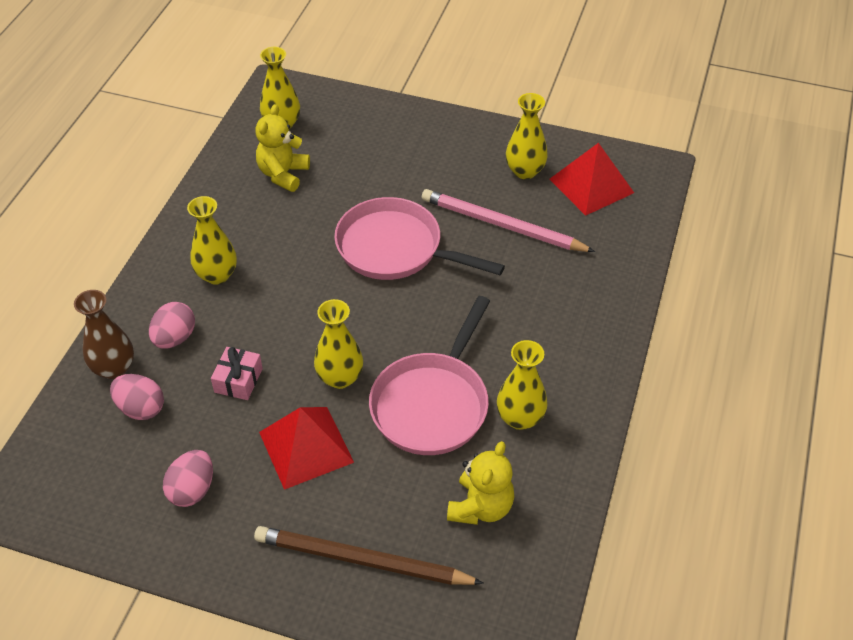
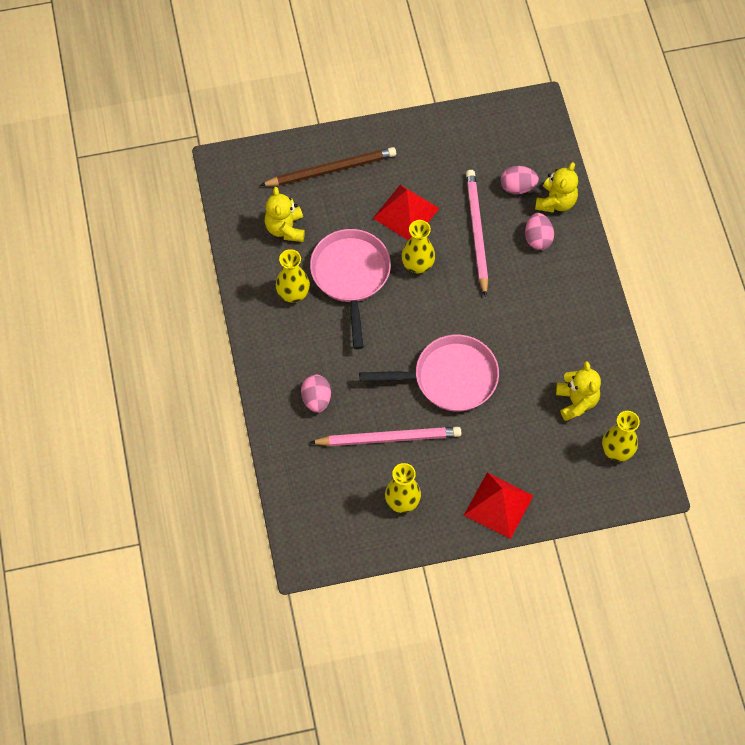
camera: 150 degrees right, 15 degrees up
(114, 368) = (556, 202): brown vase -> yellow teddy bear
(192, 490) = (449, 159): pink egg -> pink egg (316, 399)
(217, 275) = (551, 295): yellow vase -> none
(238, 380) = (476, 232): pink gift -> pink pencil
(591, 185) = (345, 513): red pyramid -> red pyramid (498, 505)

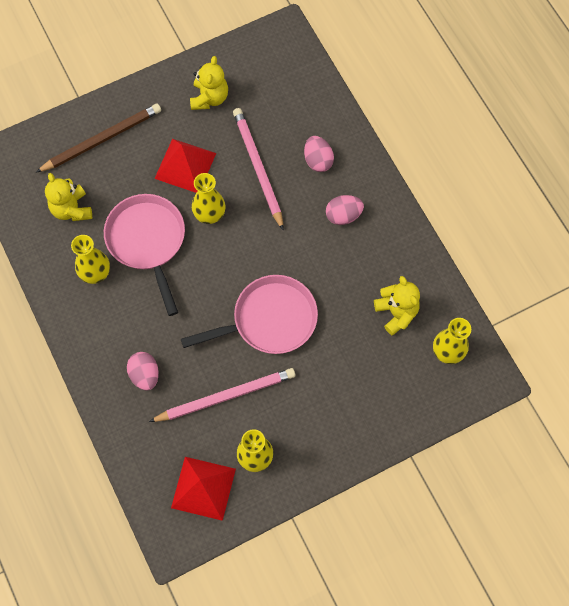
camera: 15 degrees left, 5 degrees up
(498, 505) = (349, 436): red pyramid -> red pyramid (203, 488)
(517, 187) = (285, 114): pink egg -> pink egg (343, 215)
(556, 202) = (325, 120): yellow teddy bear -> yellow teddy bear (209, 98)

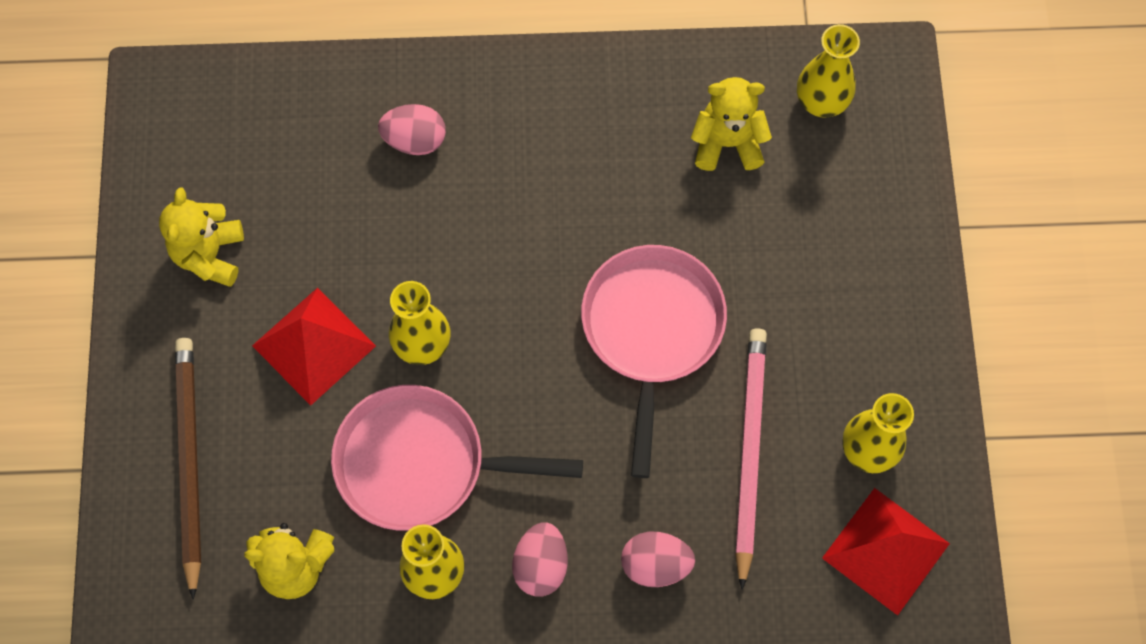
camera: 65 degrees left, 0 degrees up
(209, 98) = (210, 255): yellow teddy bear -> yellow teddy bear turned 120 degrees counterclockwise
(258, 168) = (380, 235): pink pencil -> none
(343, 215) = (529, 145): pink egg -> pink egg (541, 565)

